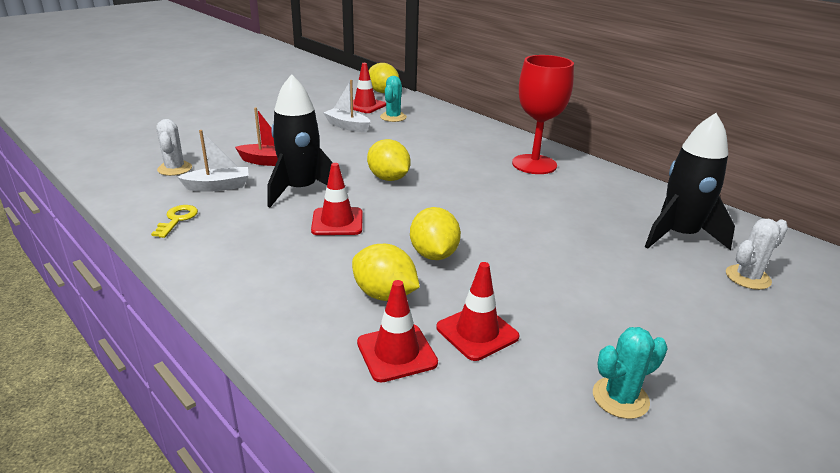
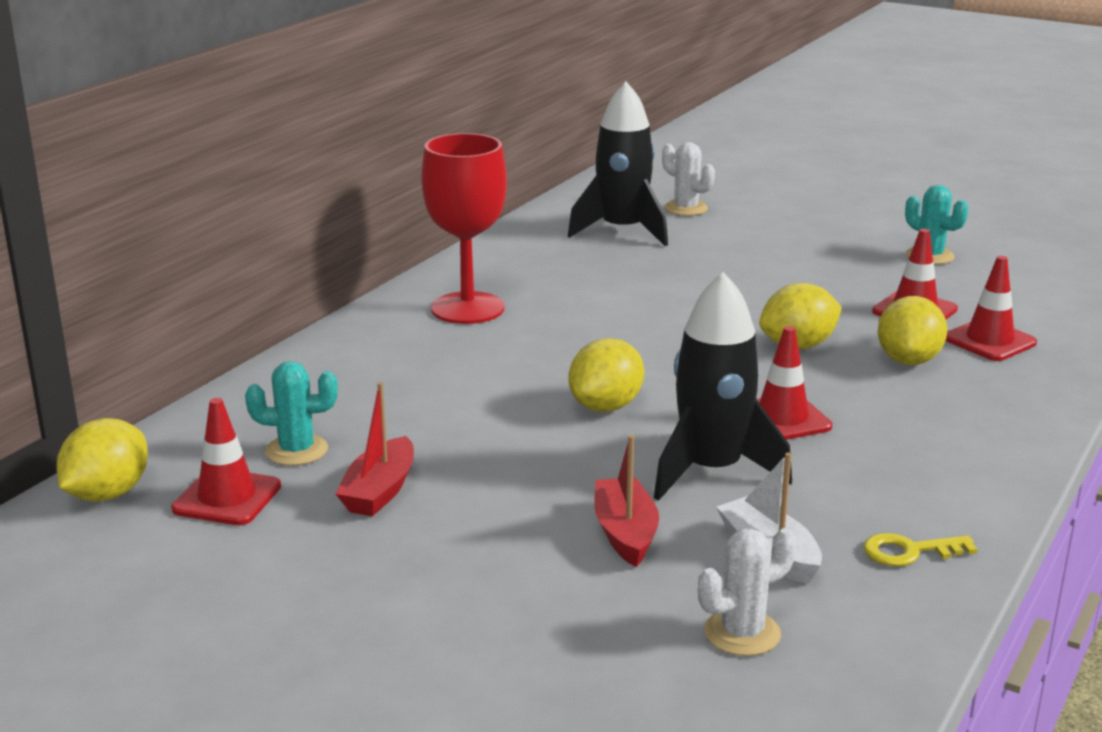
camera: 105 degrees left, 5 degrees down
(347, 126) = (380, 491): white boat -> red boat

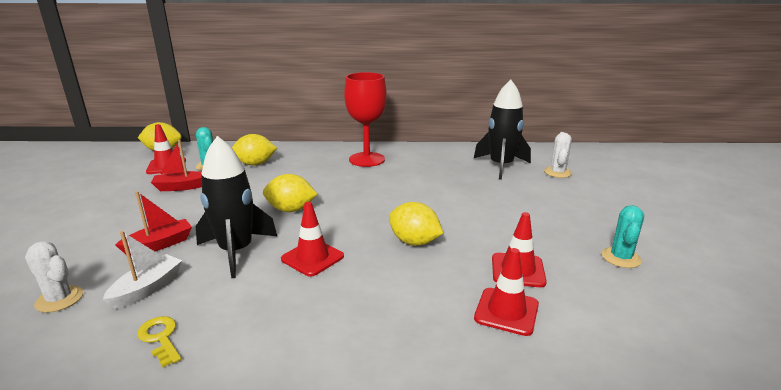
camera: 60 degrees right, 0 degrees up
(908, 360) = (435, 284): yellow lemon -> yellow lemon (255, 164)

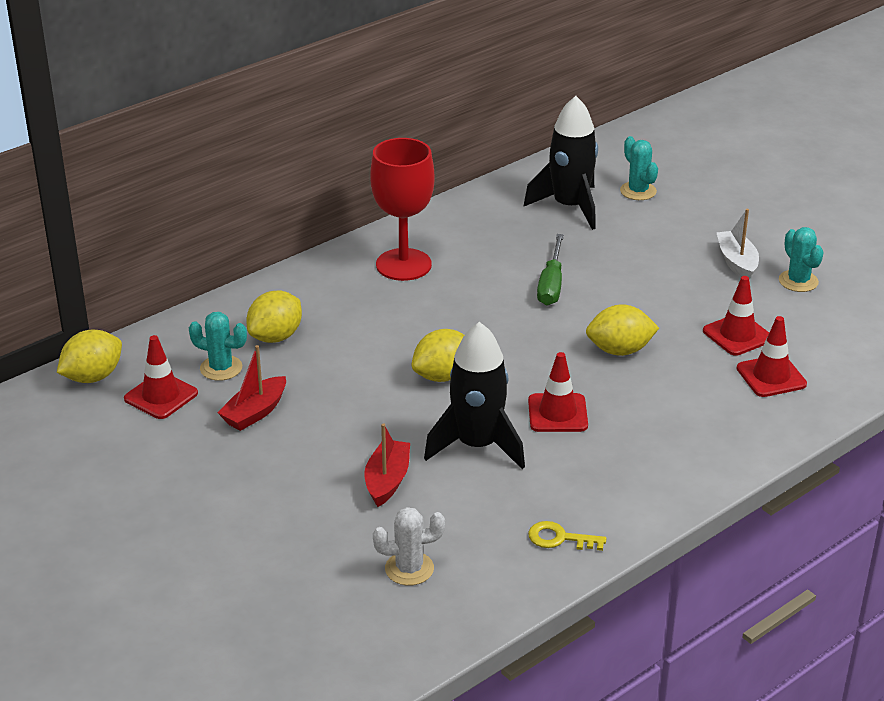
camera: 40 degrees left, 10 degrees up
(147, 288) = (467, 517): white boat -> white boat (737, 262)
(429, 194) = (551, 284): none -> green screwdriver
(557, 172) = (638, 191): white cactus -> turquoise cactus

